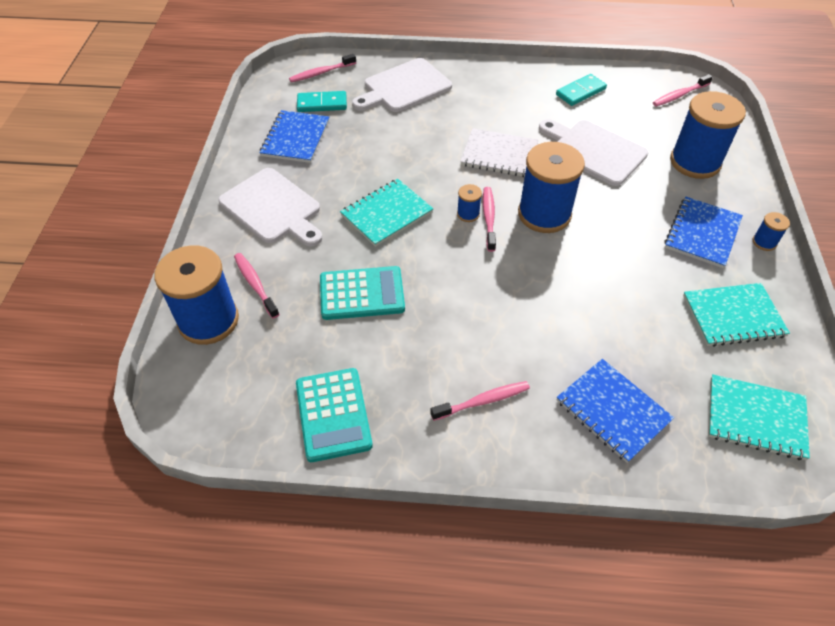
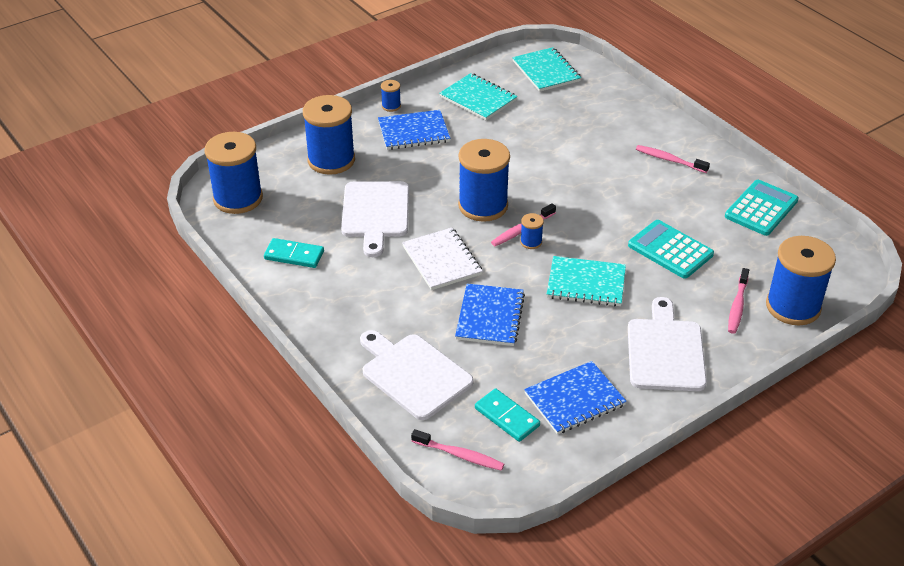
camera: 130 degrees left, 10 degrees down
(404, 87) = (413, 374): white cutting board -> white cutting board turned 150 degrees counterclockwise
(613, 411) = (608, 115): blue notebook -> blue notebook (490, 316)
(679, 95) = (238, 198): pink toothbrush -> blue spool

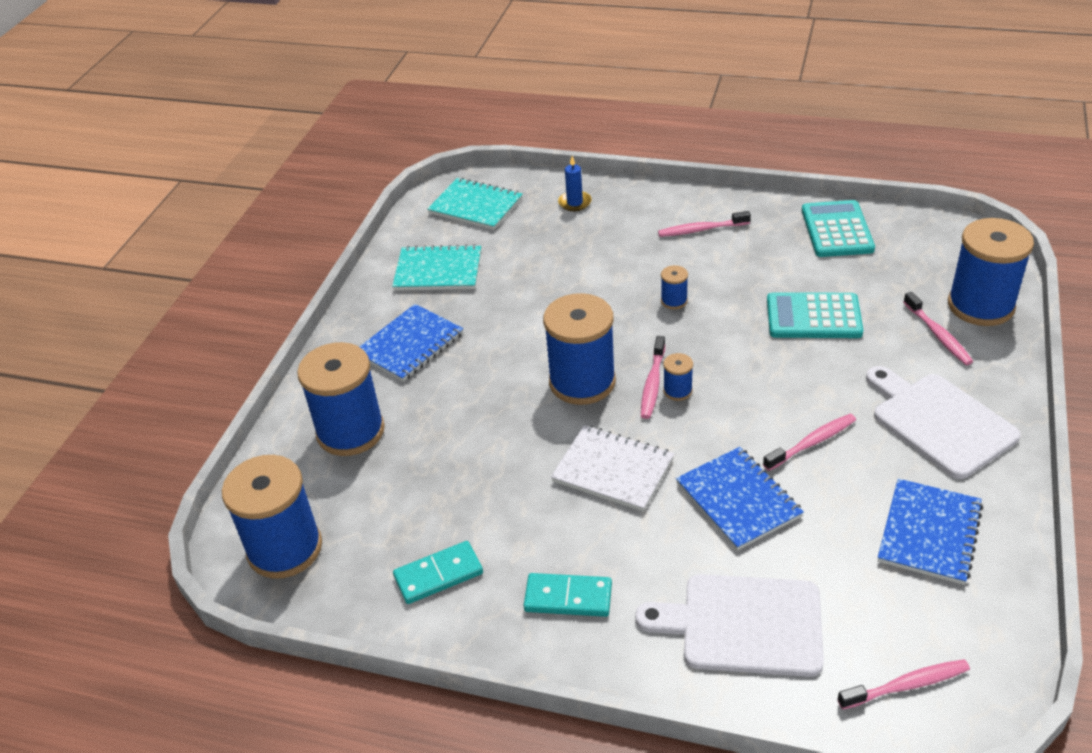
camera: 35 degrees left, 0 degrees up
(375, 213) = (475, 462): white cutting board -> none
(391, 106) = (350, 330): blue spool -> blue spool (674, 301)
(507, 417) = (894, 602): turquoise domino -> turquoise domino (568, 597)
(572, 315) = (812, 442): none -> pink toothbrush
(586, 283) = (783, 400): turquoise notebook -> none
(610, 101) = (574, 203): none -> blue candle

